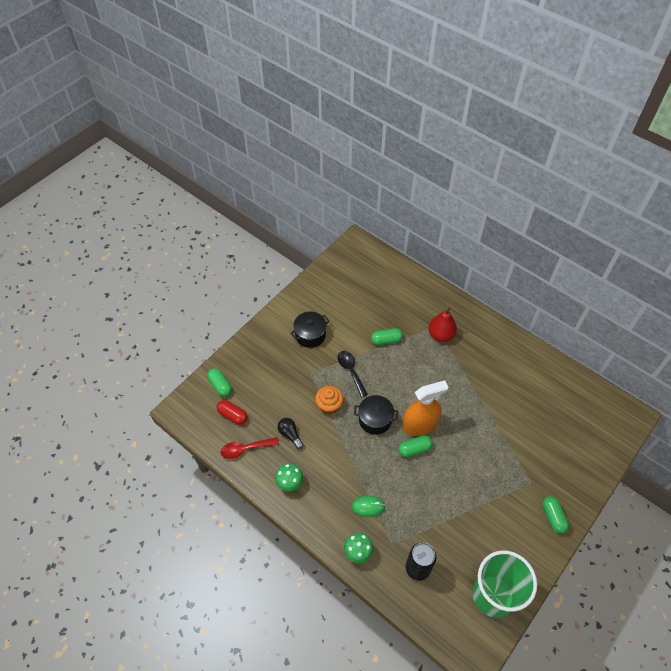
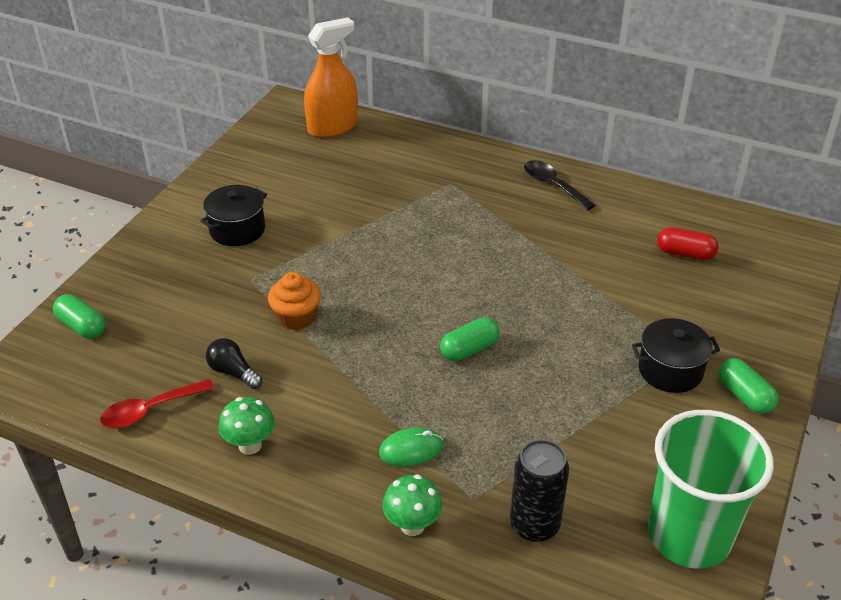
camera: 15 degrees left, 15 degrees down
(233, 415) = (115, 365): red capsule -> red capsule (685, 253)
(351, 371) = (323, 264): black spoon -> black spoon (553, 185)
(375, 420) = (385, 322): black pot -> black pot (670, 370)
(386, 340) = (373, 214): green capsule -> none
(419, 424) = (467, 314): orange spray bottle -> orange spray bottle (333, 127)
(441, 335) = (463, 192): red pear -> none

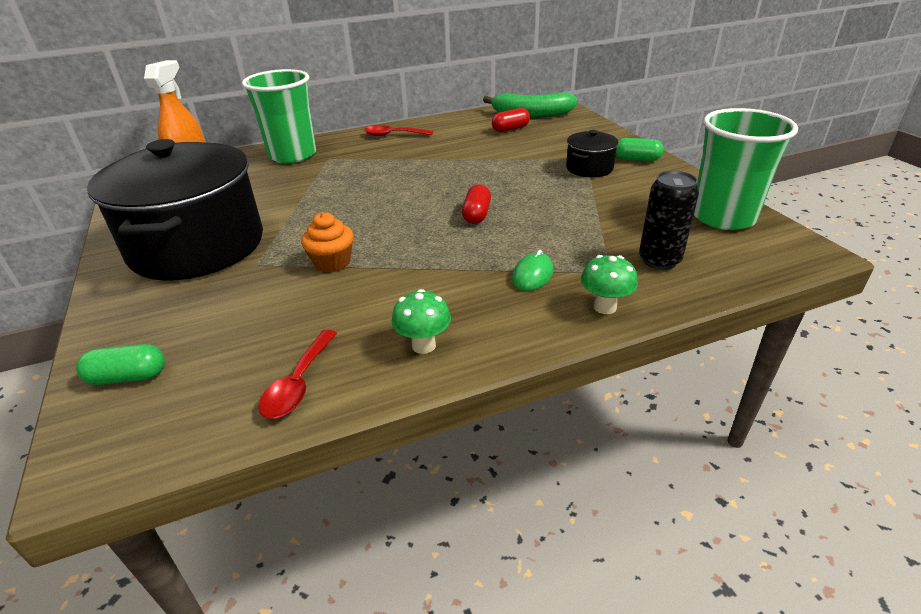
camera: 45 degrees left, 5 degrees down
(233, 372) = (334, 317): black light bulb -> none
(237, 229) = (197, 246): black pot -> black pot, size x2.32
(428, 158) = (292, 155): none -> green cup
(469, 349) = (476, 215): green capsule -> red capsule
(553, 185) = (393, 135): black spoon -> red spoon
(748, 245) = (531, 114): none -> green banana

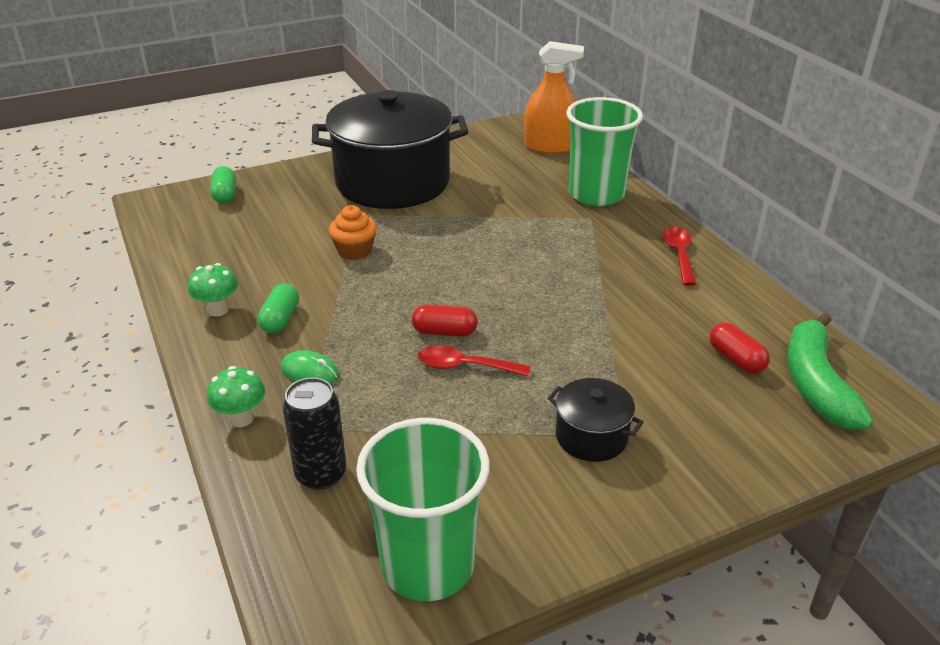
camera: 85 degrees right, 0 degrees up
(298, 383) = (193, 259): red spoon -> red spoon (464, 366)
(636, 159) = (635, 496): green capsule -> green capsule (280, 319)

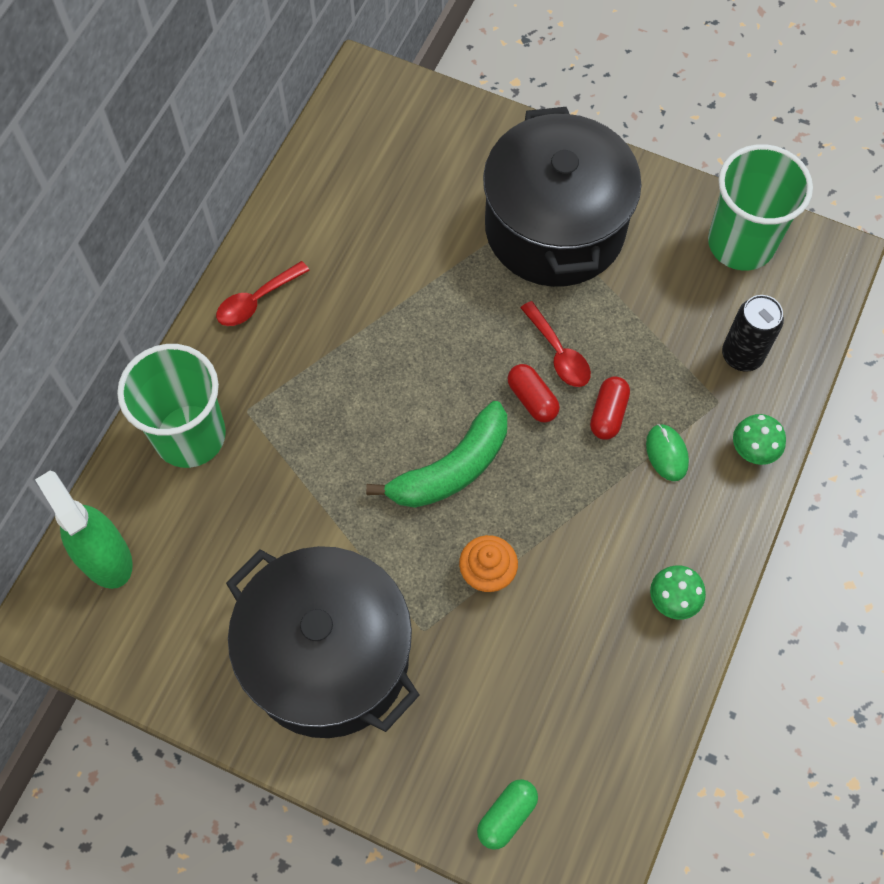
camera: 130 degrees left, 30 degrees up
(280, 319) = (634, 537): green capsule -> none
(550, 147) = (104, 557): orange spray bottle -> green spray bottle
(591, 436) = (554, 228): black pot -> black pot, size x2.32
(736, 359) = (384, 189): red capsule -> red capsule (608, 414)
(816, 384) = (372, 131): green banana -> green banana (451, 468)

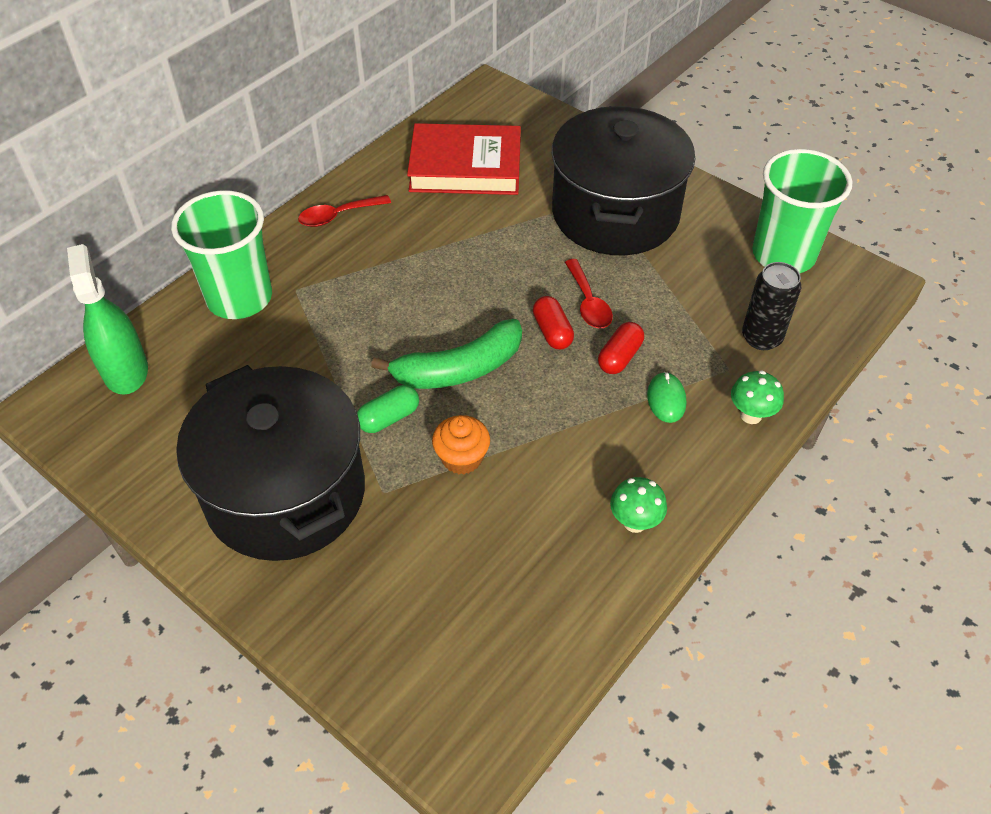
camera: 15 degrees right, 15 degrees down
(374, 200) = (465, 167): none -> red book
(506, 816) = (403, 675): green capsule -> green capsule (389, 418)

